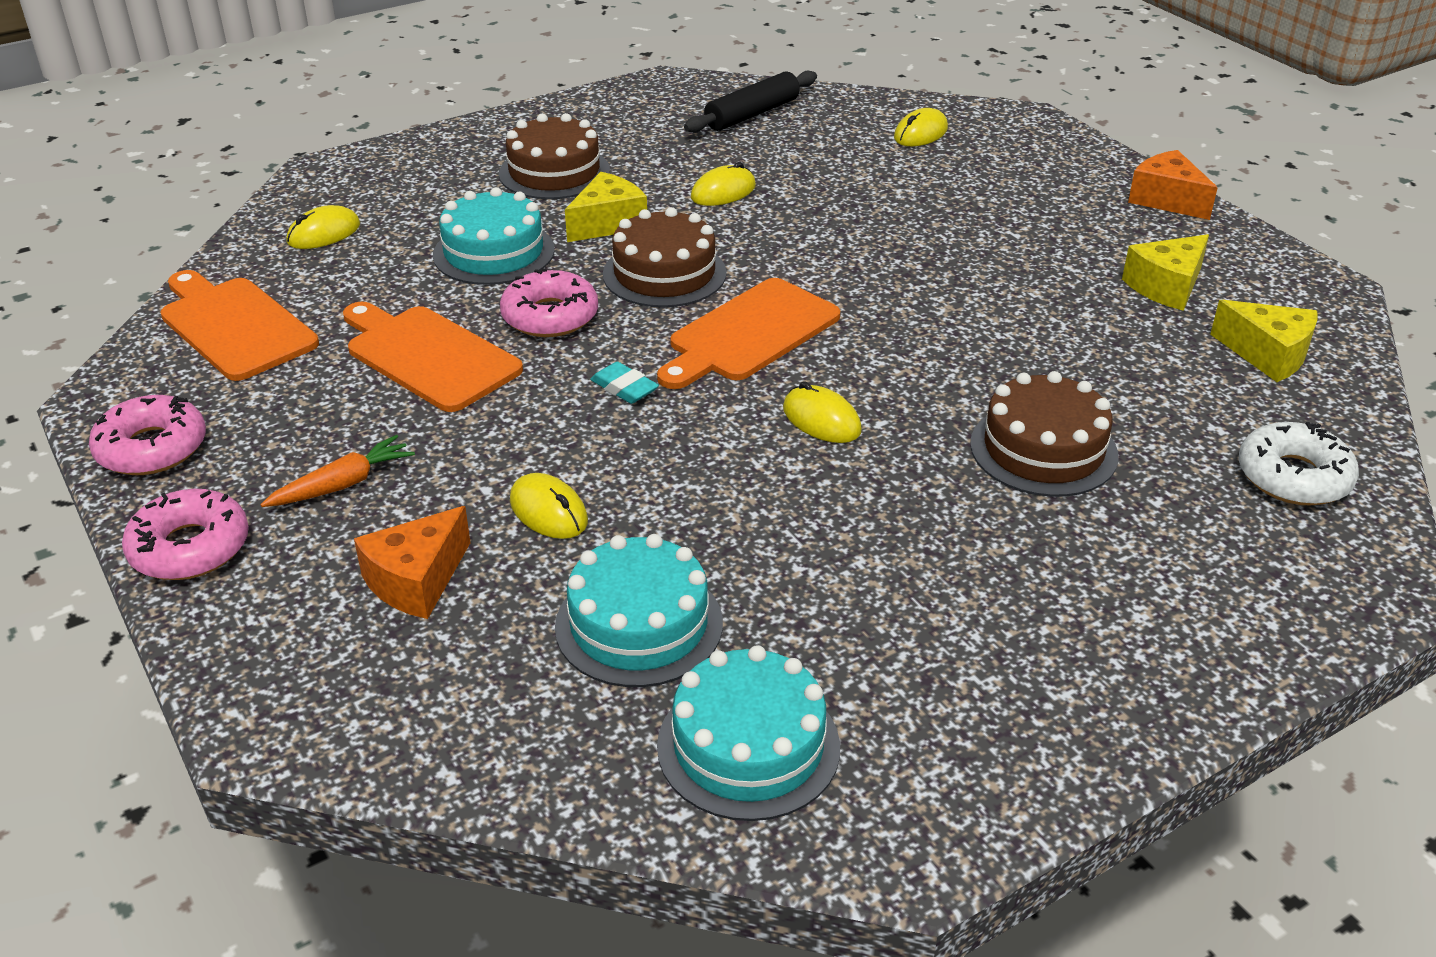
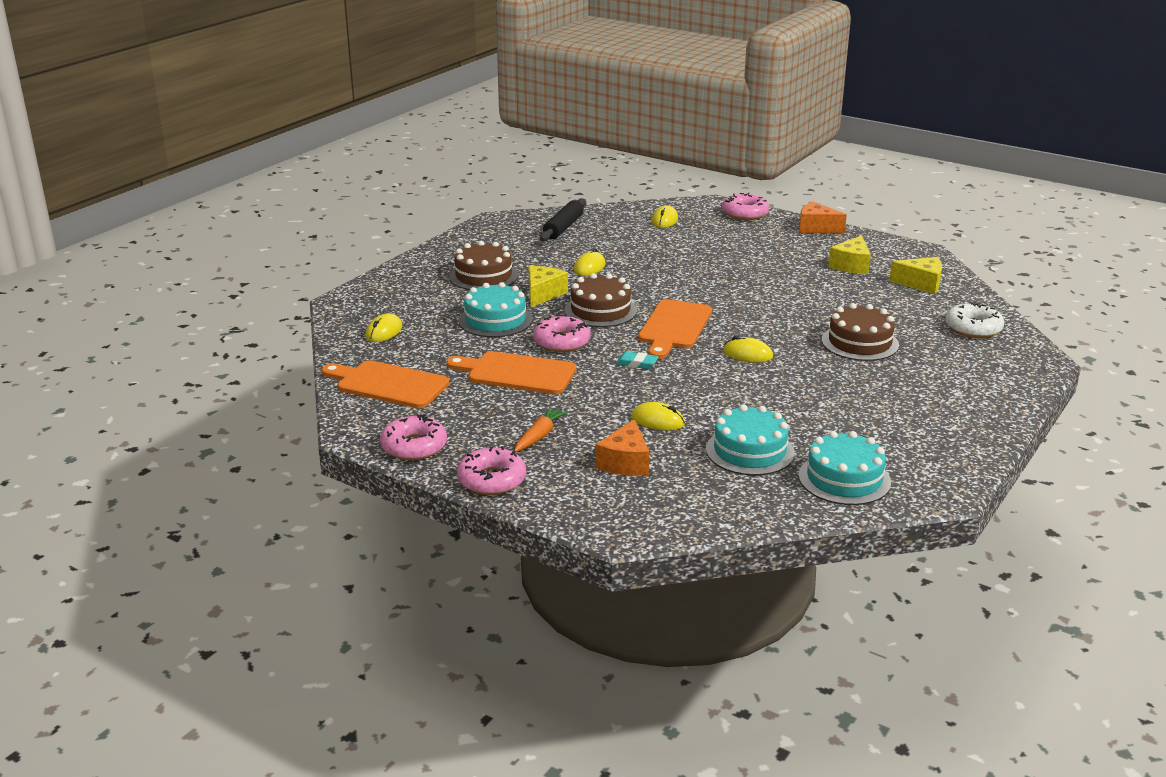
camera: 25 degrees left, 10 degrees down
(1065, 147) = (745, 213): none -> pink donut

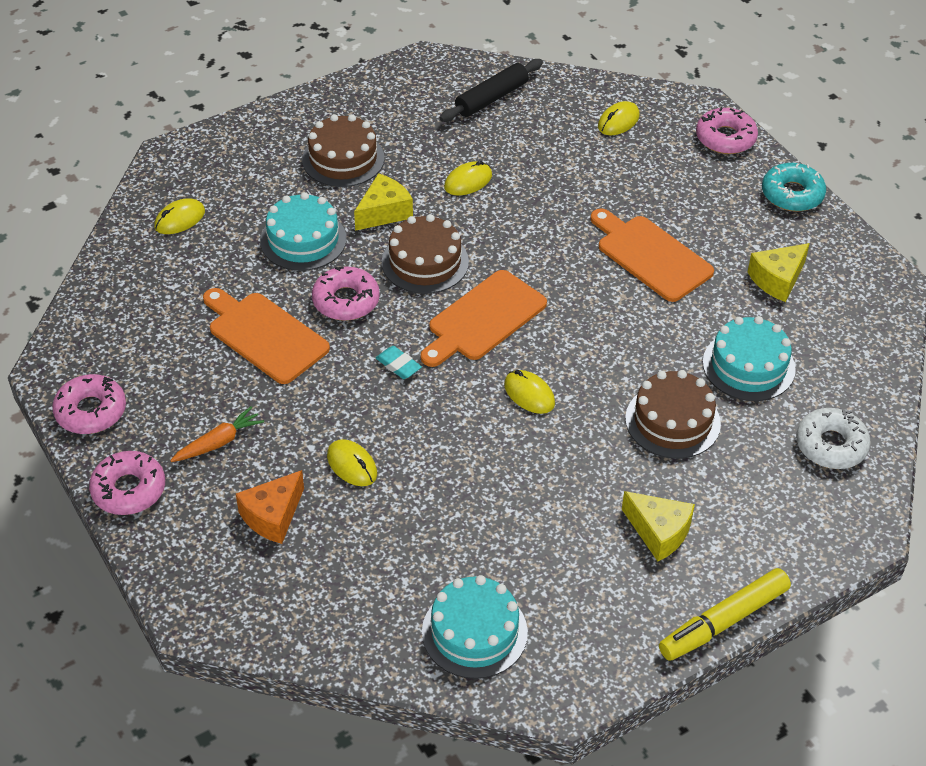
camera: 25 degrees right, 20 degrees up
(388, 384) = (129, 306): orange cutting board -> orange cutting board (650, 256)
(750, 451) = (410, 549): turquoise cake -> turquoise cake (748, 365)
(816, 228) = (792, 194): orange cheese -> turquoise donut
(921, 284) = (835, 342): yellow cheese -> yellow cheese (659, 532)
(1004, 425) = (723, 621): none -> yellow marker

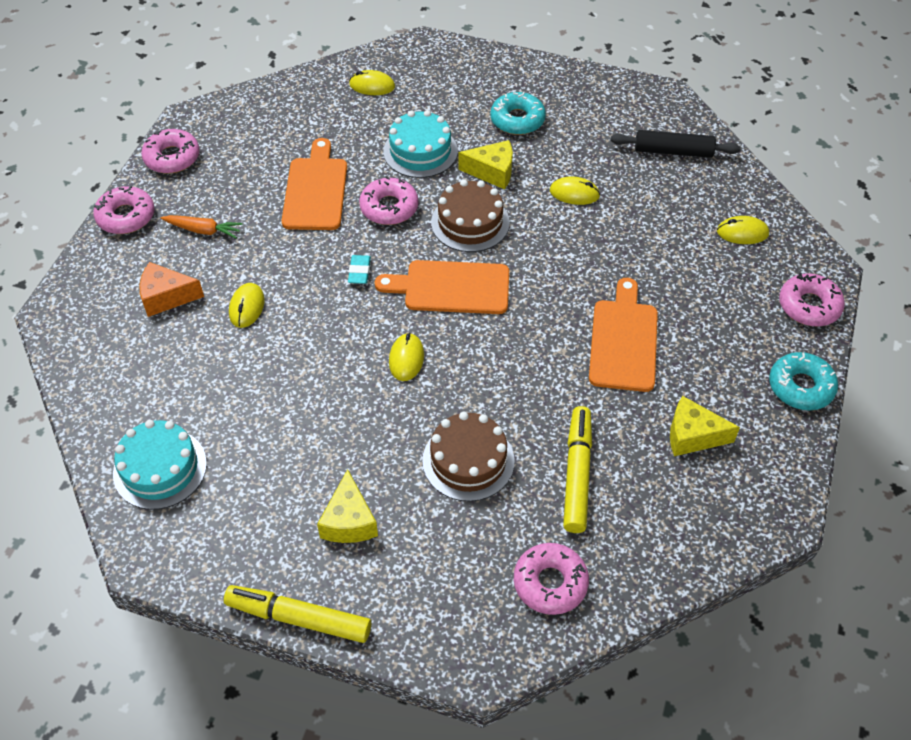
camera: 50 degrees right, 5 degrees up
(343, 159) = (517, 120): brown cake -> turquoise donut
(748, 365) = (577, 474): turquoise cake -> yellow marker
(831, 445) = (550, 583): white donut -> pink donut

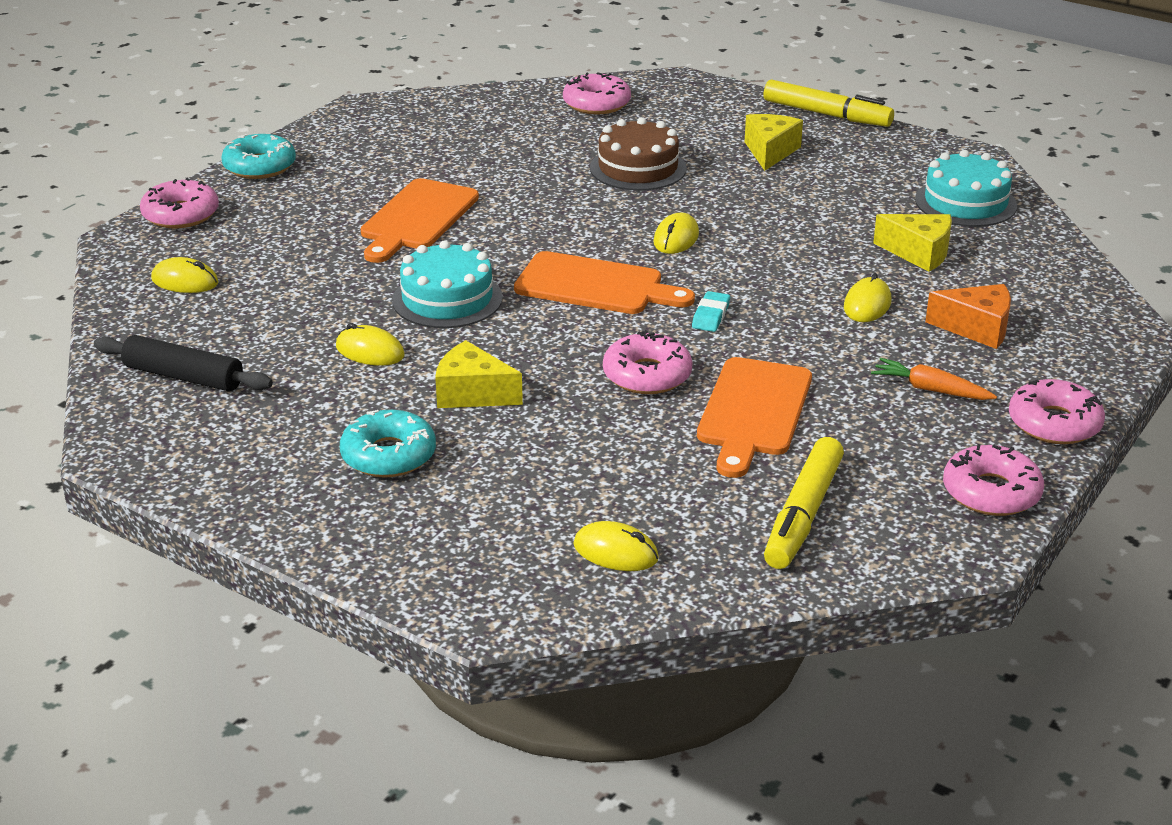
camera: 165 degrees left, 20 degrees down
(420, 151) = (570, 437): turquoise cake -> turquoise cake (447, 299)
(470, 222) = (537, 342): brown cake -> none
(577, 474) = (533, 148): yellow marker -> yellow marker (802, 514)
(692, 436) = (401, 154): yellow cheese -> yellow cheese (919, 253)

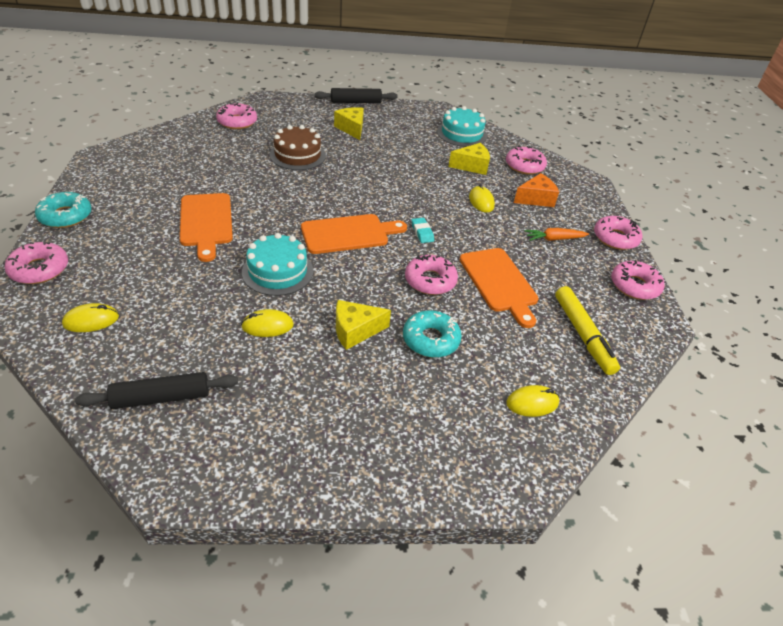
camera: 40 degrees left, 10 degrees up
(388, 455) = (352, 397): turquoise donut -> turquoise donut (431, 340)
(676, 238) = (359, 191): yellow mouse -> none
(826, 114) = (356, 102): yellow marker -> black rolling pin
(1024, 278) = (524, 166): none -> pink donut

